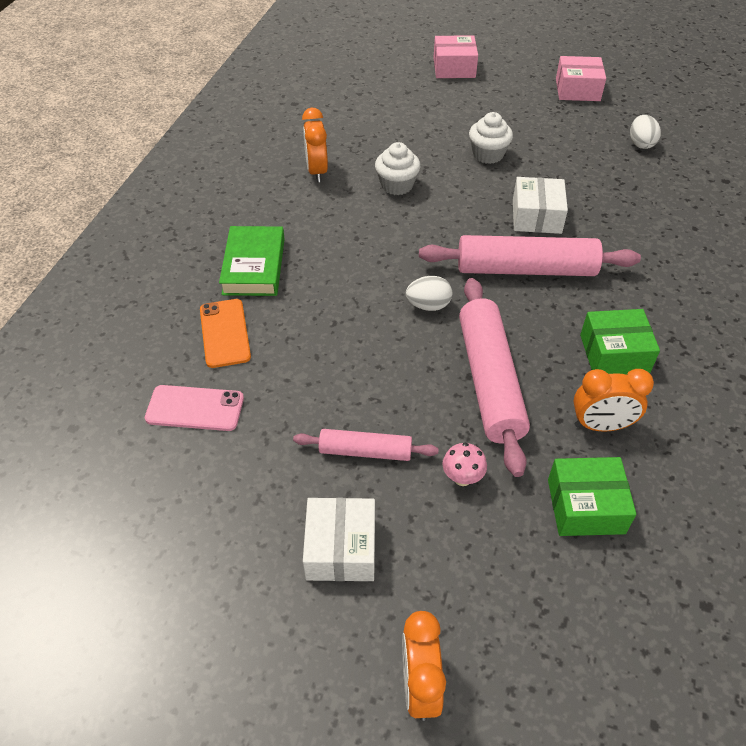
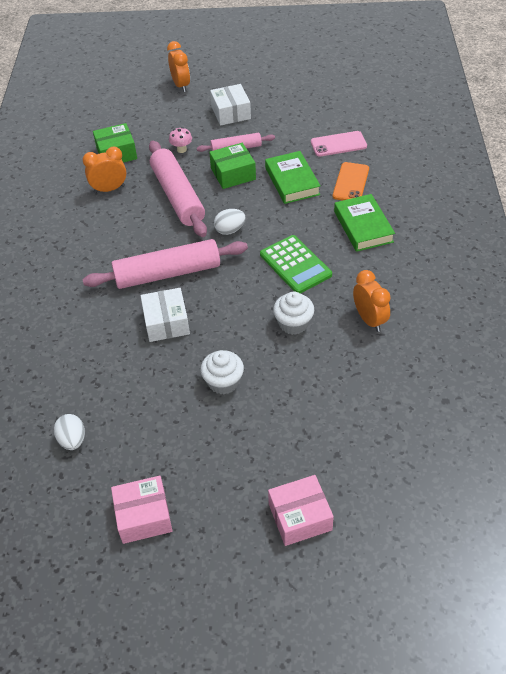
camera: 165 degrees right, 0 degrees up
(225, 333) = (350, 182): orange phone -> orange phone turned 45 degrees clockwise
(306, 358) = (292, 181): none -> green book
(364, 242) = (295, 265): none -> green calculator
(614, 353) = (101, 230): green box -> green box (233, 174)

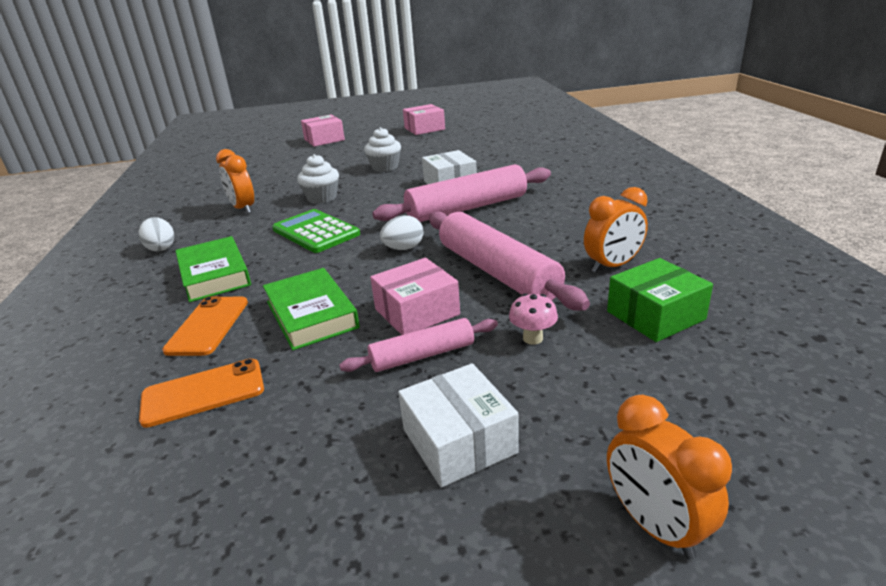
camera: 170 degrees right, 20 degrees down
(72, 440) = (491, 138): white egg -> white egg (161, 248)
(233, 174) = (417, 311): green box -> pink box
(338, 144) = (203, 393): pink phone -> orange phone

